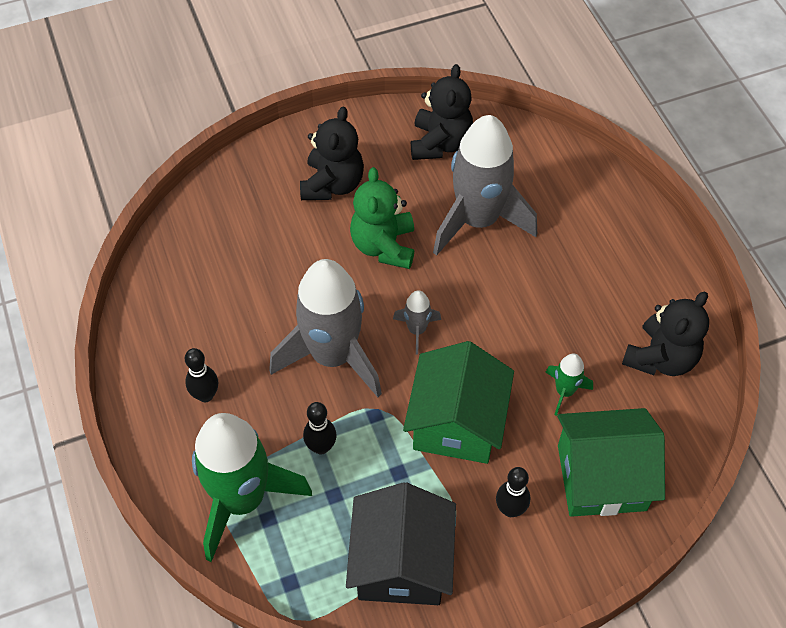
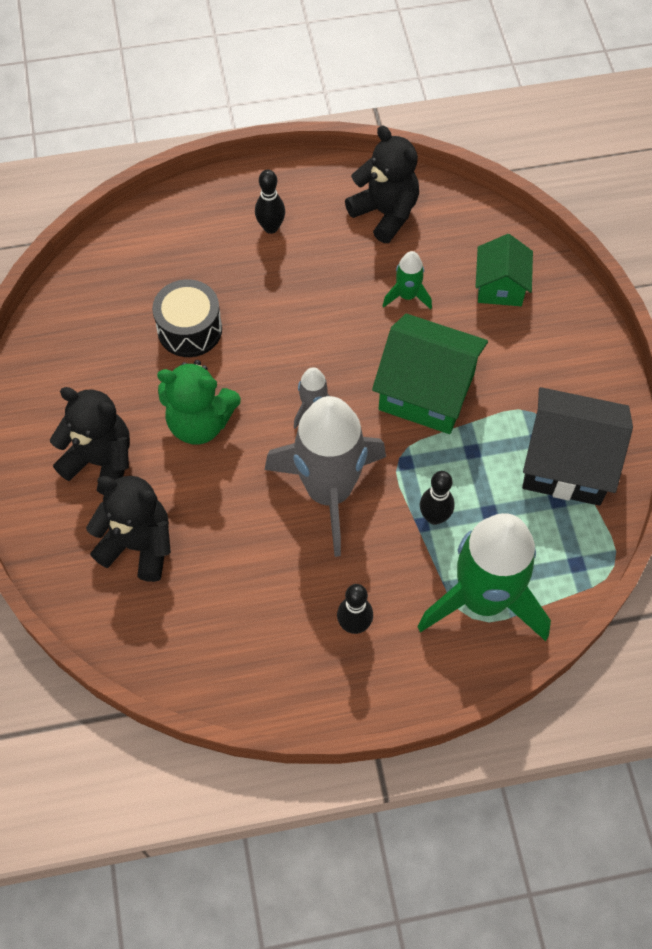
camera: 80 degrees left, 5 degrees up
(440, 143) = (75, 346): black teddy bear -> black teddy bear (138, 545)
(478, 220) = (189, 329): grey rocket -> black drum
(510, 509) = (523, 364): black bowling pin -> black bowling pin (271, 227)
(601, 477) = (500, 286): green house -> green house, size x0.61

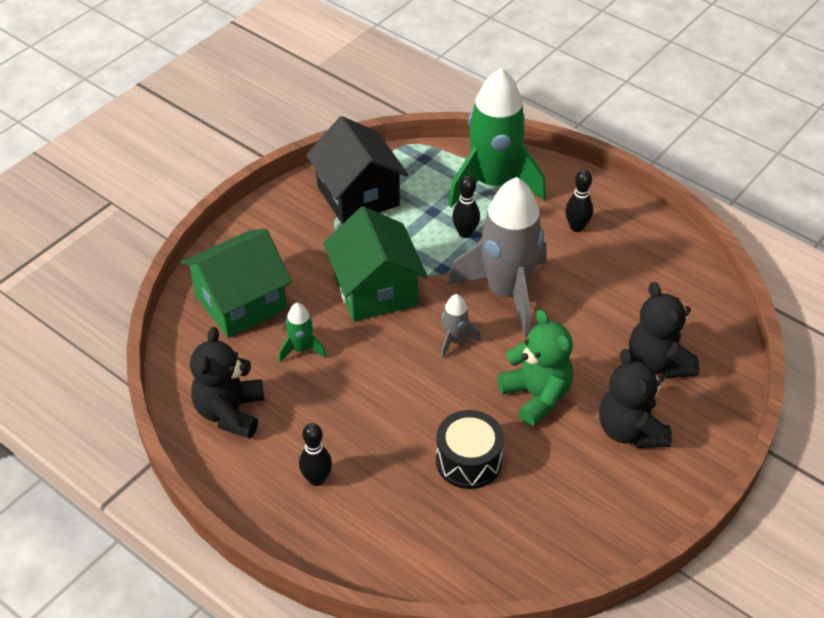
camera: 130 degrees left, 15 degrees down
(500, 286) = (241, 302): green house -> green house, size x1.65

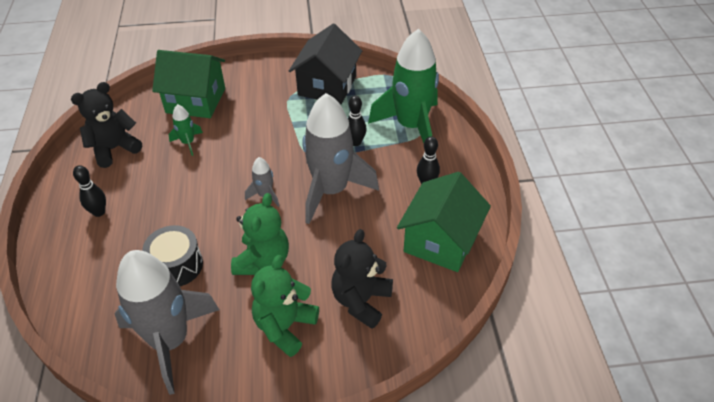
camera: 45 degrees right, 0 degrees up
(375, 290) = (265, 139): green house -> green house (440, 241)
(558, 520) = (170, 341): none -> grey rocket
(630, 430) = (285, 326): black teddy bear -> green teddy bear

